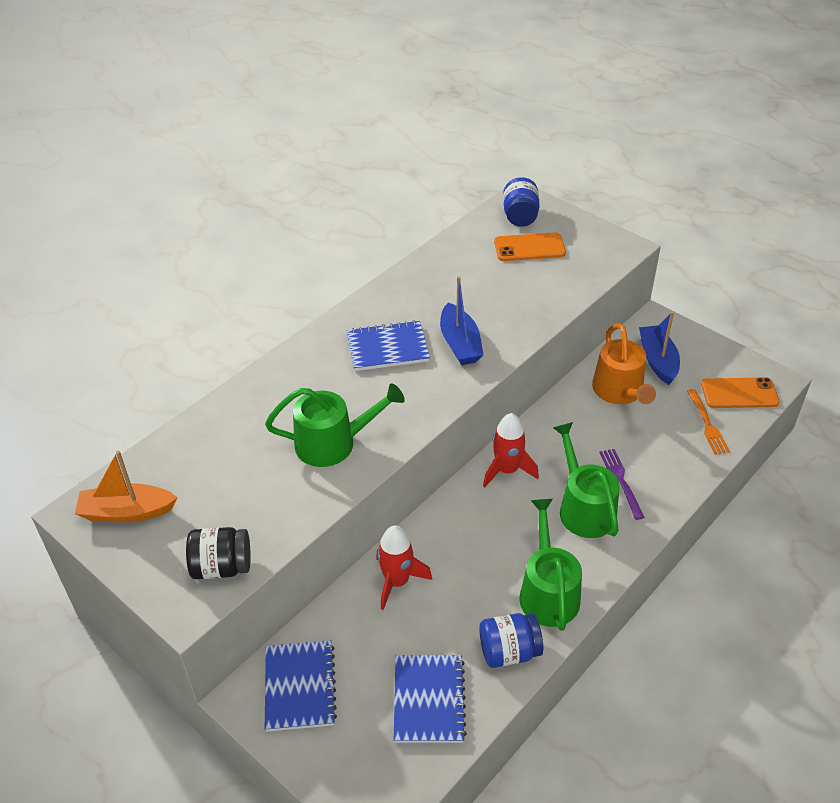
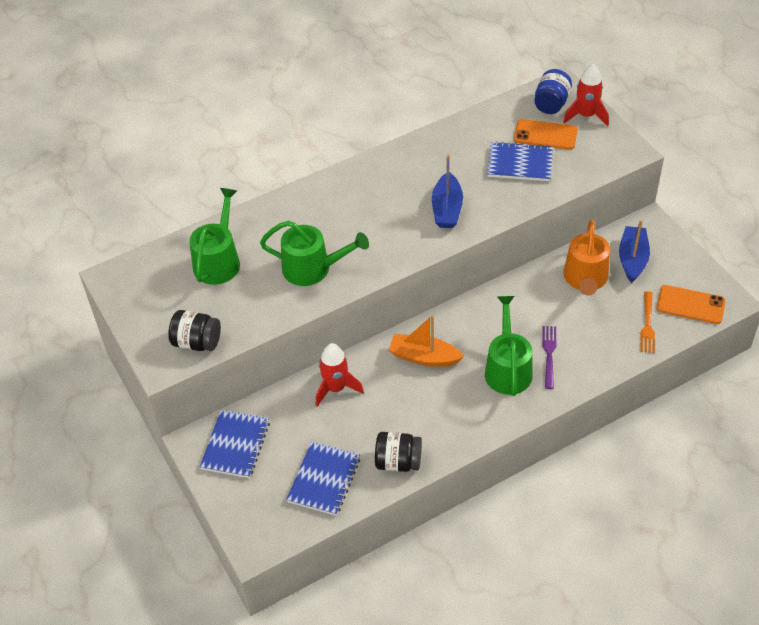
camera: 20 degrees right, 5 degrees up
(127, 512) = (145, 285): orange boat -> orange boat (424, 357)
(387, 348) = (387, 200): blue notebook -> blue notebook (520, 163)
(507, 470) = (459, 323): red rocket -> red rocket (586, 115)
(509, 651) = (398, 462): blue jar -> black jar
(548, 592) = (448, 426): green watering can -> green watering can (218, 261)

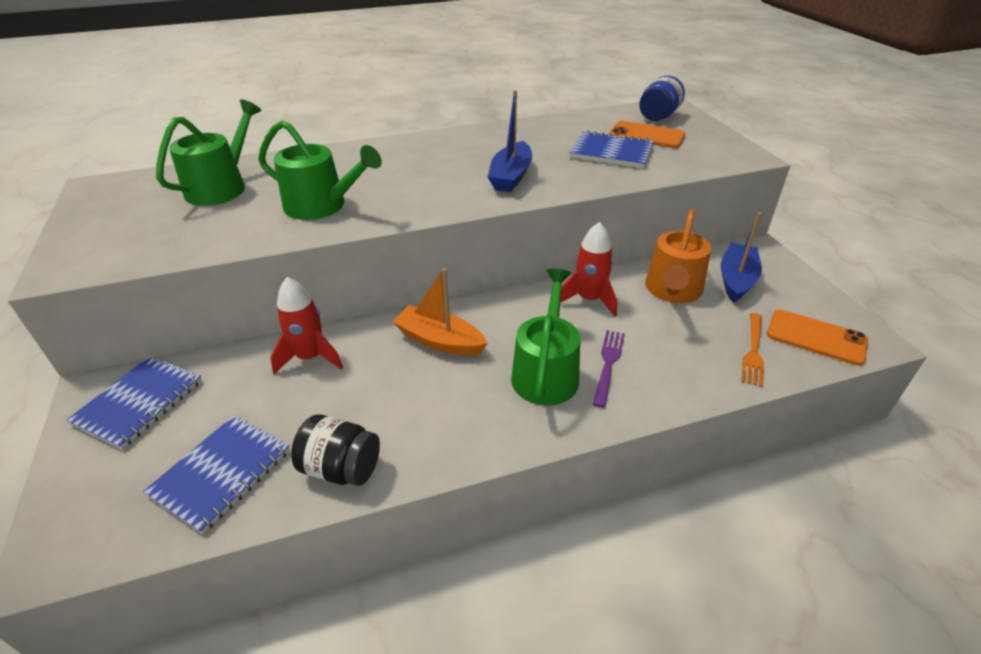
camera: 10 degrees right, 10 degrees down
(197, 342) = (125, 254): black jar -> none
(586, 115) = (696, 127): red rocket -> red rocket (589, 299)

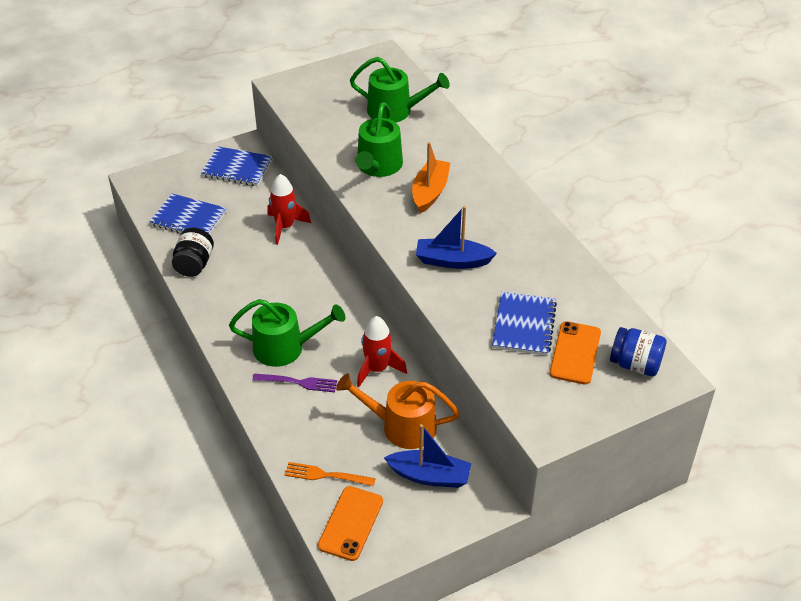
camera: 80 degrees right, 5 degrees up
(440, 341) = (311, 287): orange boat -> orange boat (430, 192)

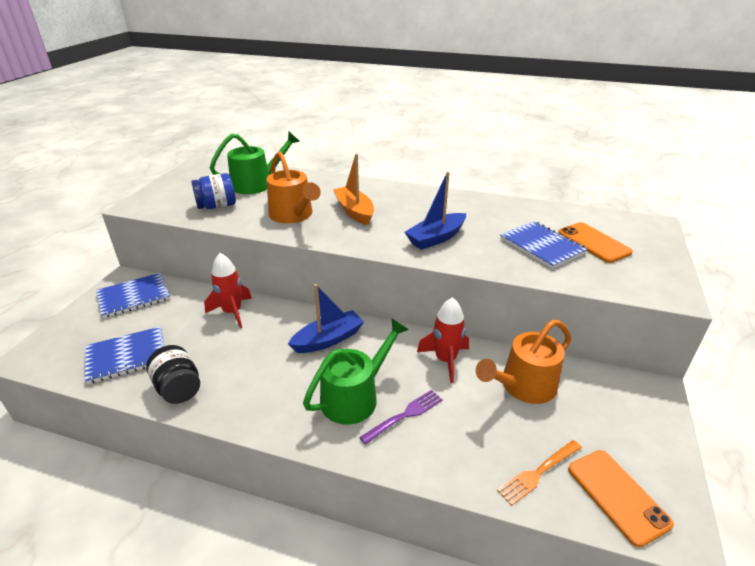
camera: 45 degrees left, 10 degrees down
(378, 166) = (293, 215): green watering can -> orange watering can
(429, 476) = (595, 405): blue boat -> blue boat (328, 339)
(635, 364) = (628, 229): blue jar -> blue jar (217, 206)

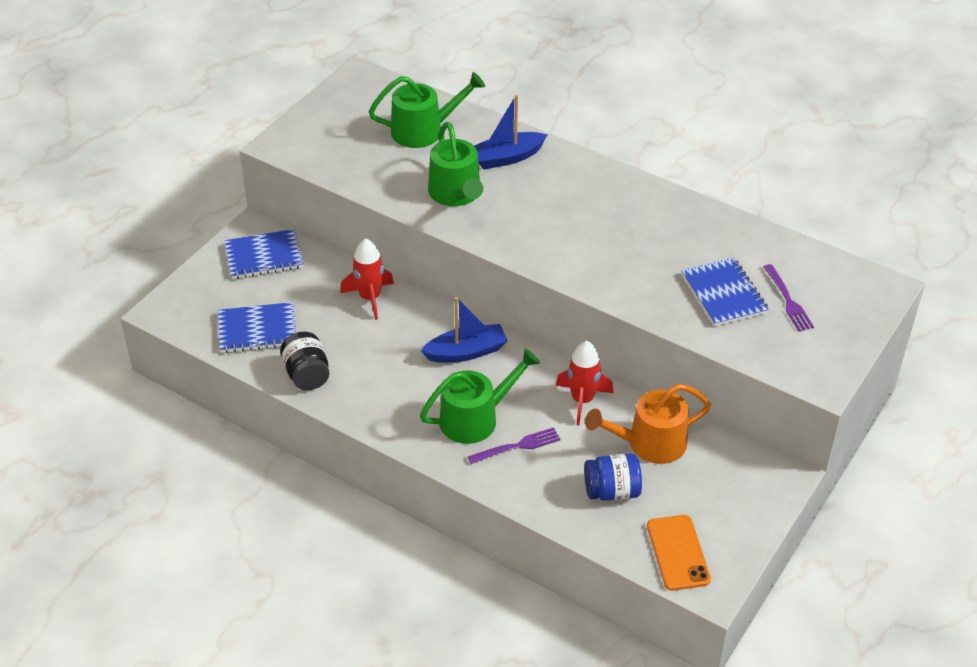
camera: 15 degrees right, 10 degrees up
(217, 206) = (370, 162): blue jar -> blue jar (612, 491)
(293, 215) = (456, 194): orange watering can -> green watering can
(354, 211) = (530, 201): orange boat -> none
(436, 238) = (609, 260): blue boat -> blue boat (506, 158)
(538, 472) = (618, 520): orange fork -> none
(593, 243) = (788, 300): orange phone -> purple fork

